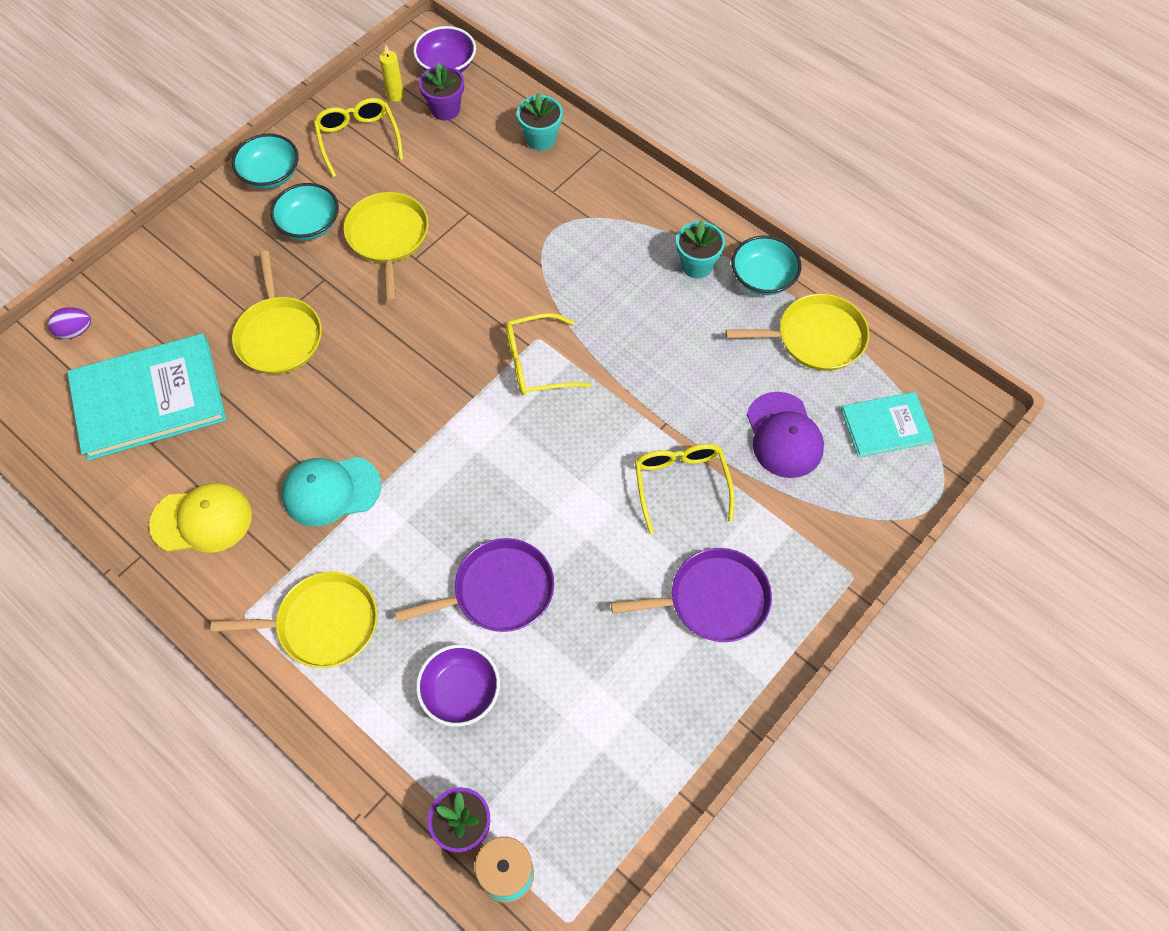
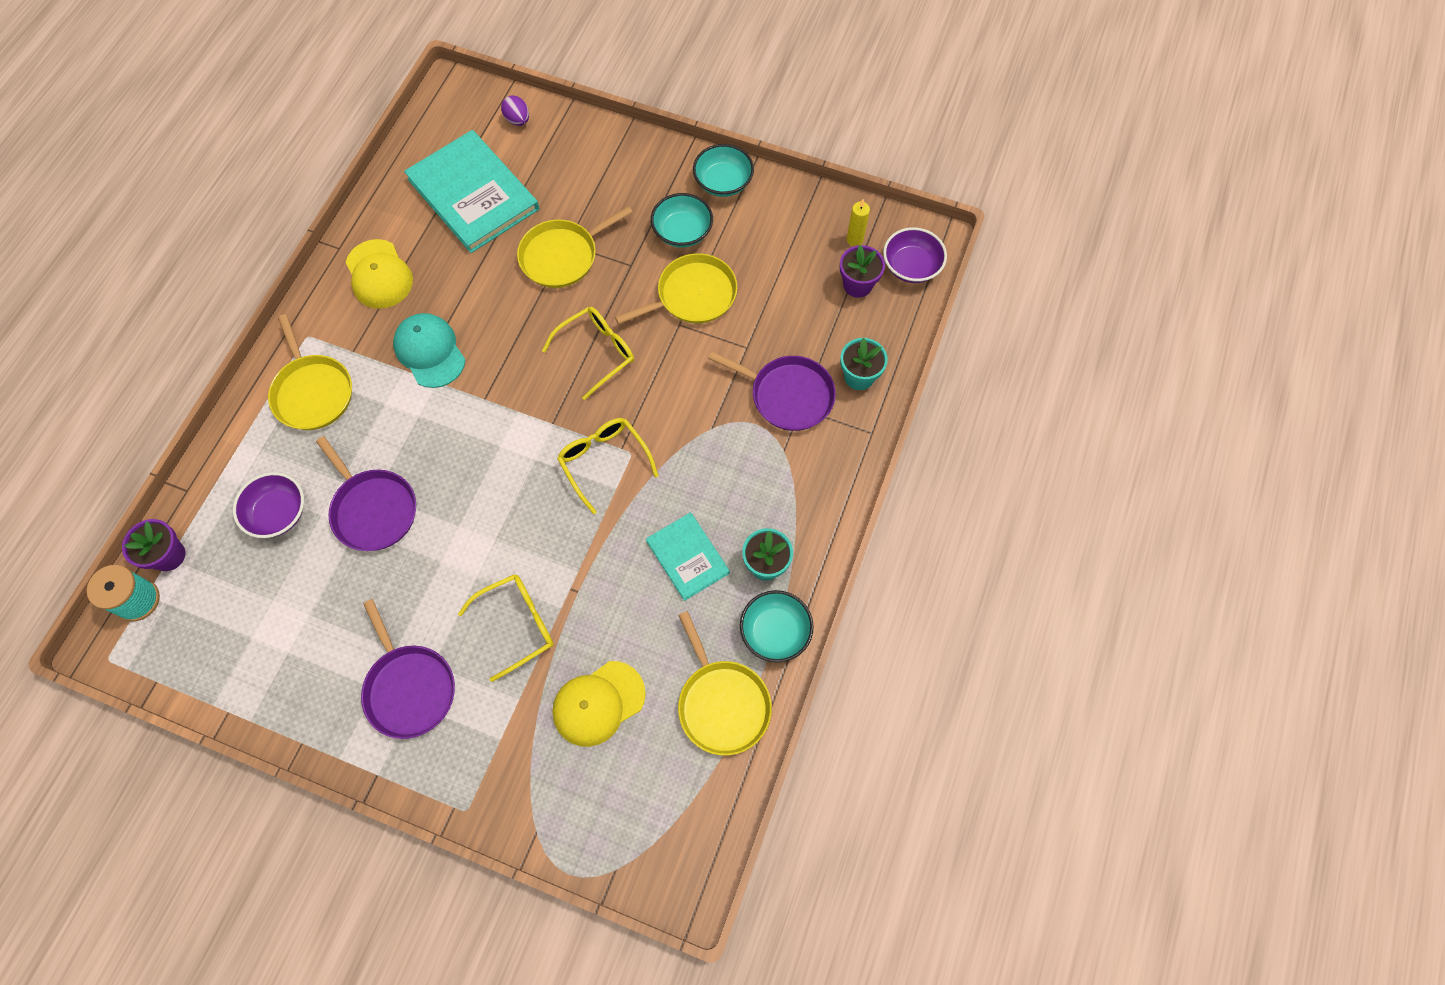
camera: 70 degrees right, 5 degrees up
(358, 139) = (791, 230): yellow glasses -> yellow glasses (597, 352)
(534, 196) = (788, 395): none -> purple pan
(784, 435) = (598, 703): purple cap -> yellow cap
(886, 426) = (641, 801): turquoise book -> turquoise book (687, 557)

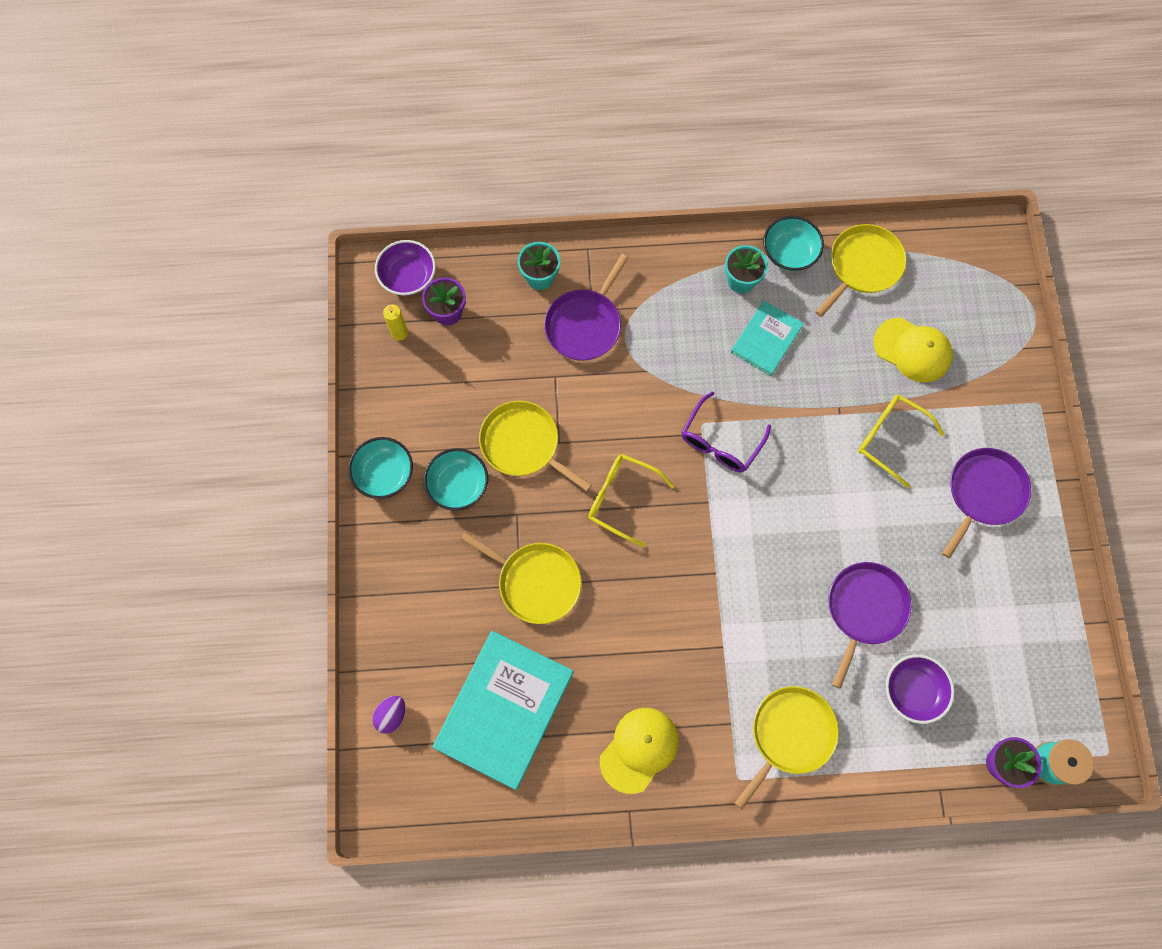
camera: 115 degrees left, 5 degrees up
(430, 351) = (695, 649): turquoise cap -> none
(604, 461) = (720, 442): yellow glasses -> purple glasses
(788, 395) = (585, 324): purple pan -> purple pan turned 150 degrees counterclockwise

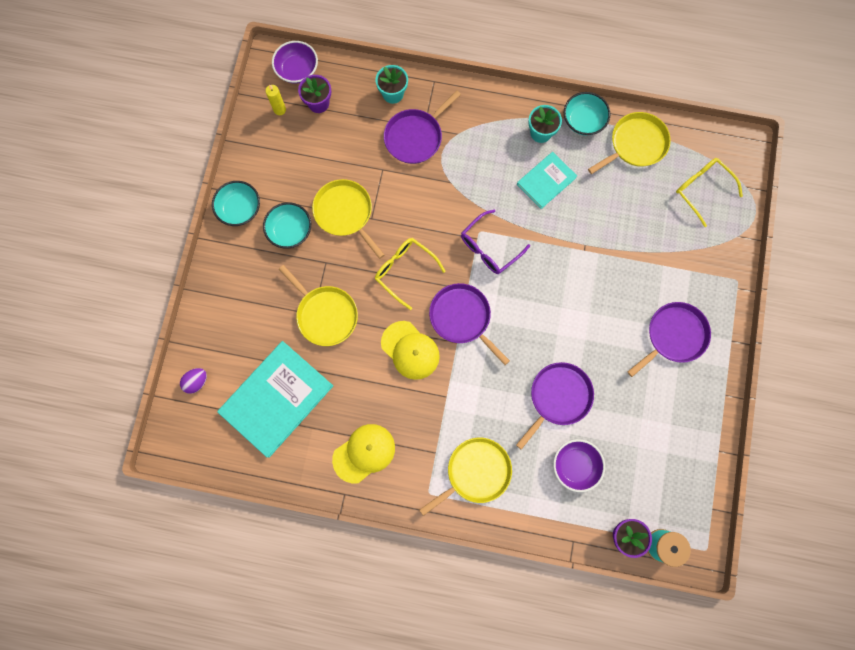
camera: 15 degrees right, 5 degrees up
(713, 540) = (462, 318): none -> purple pan
(890, 438) = (616, 277): yellow glasses -> yellow glasses (701, 189)
(912, 350) = (653, 216): yellow cap -> yellow cap (410, 350)

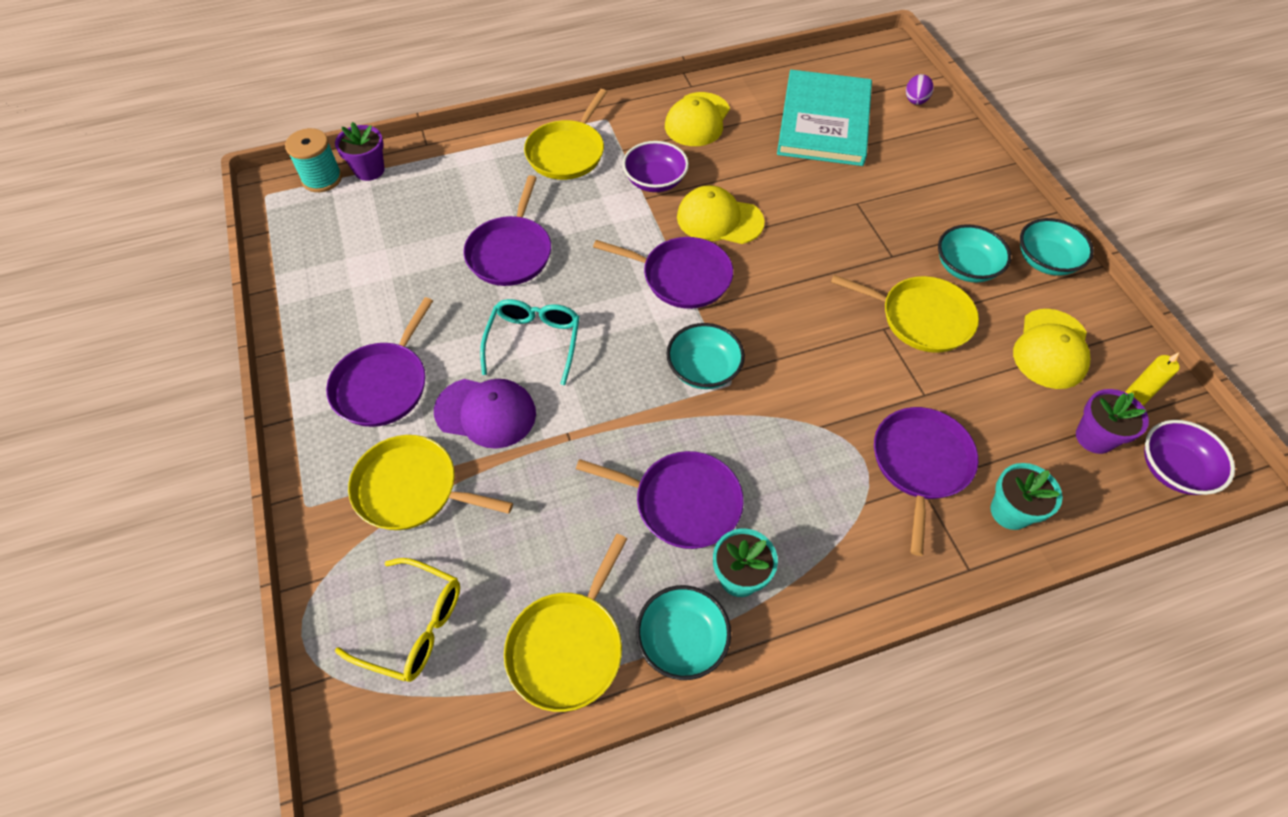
camera: 150 degrees right, 20 degrees down
(293, 157) = (1051, 349): none -> yellow cap
(325, 314) = (844, 208): yellow pan -> yellow pan (412, 489)
(404, 271) = (792, 292): yellow glasses -> none
(489, 248) = (703, 369): purple glasses -> turquoise bowl
(546, 181) = (682, 502): turquoise book -> purple pan
(575, 319) = (534, 341): none -> turquoise glasses
(575, 465) = (455, 202): purple bowl -> purple bowl (655, 181)
(623, 286) = (486, 413): none -> purple cap

